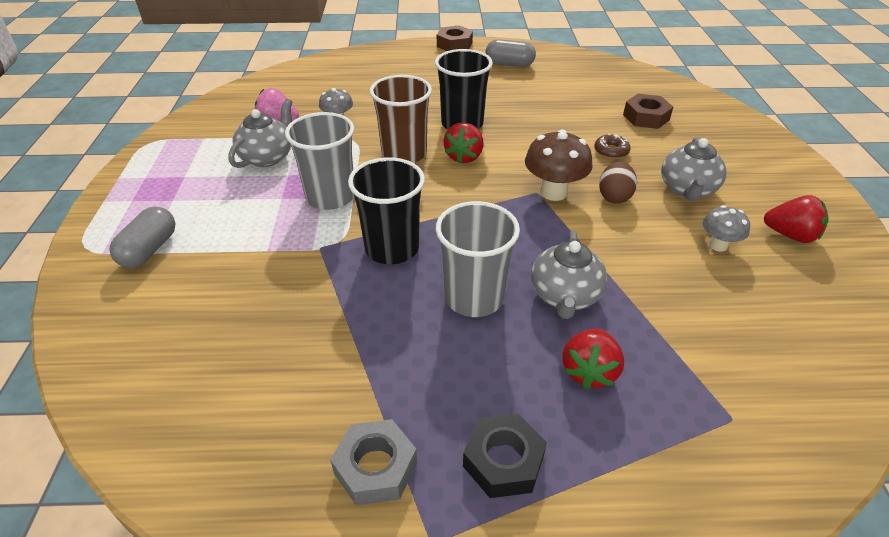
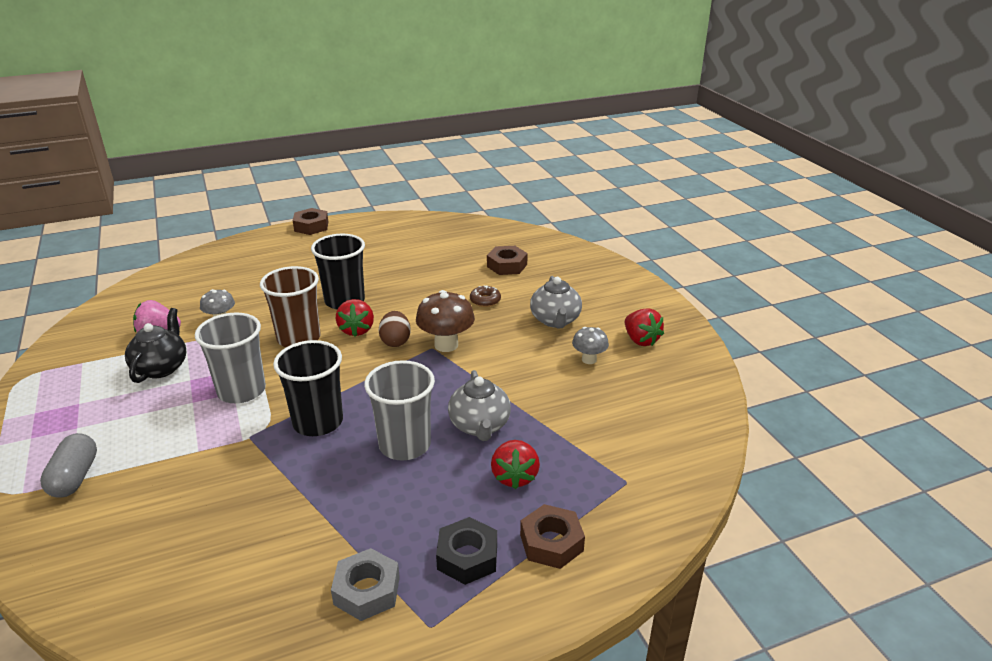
camera: 20 degrees left, 10 degrees down
(267, 157) = (161, 367): grey teapot -> black teapot
(509, 64) = (371, 238): grey capsule -> none
(613, 475) = (551, 543): none -> brown nut
(614, 196) = (498, 338): brown egg -> brown egg (395, 341)
(790, 235) = (641, 340): red strawberry -> red strawberry turned 60 degrees clockwise

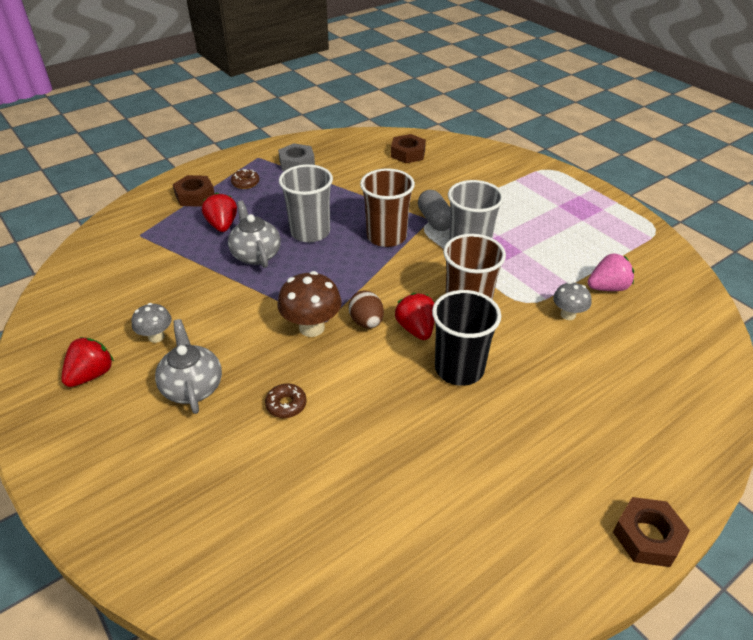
camera: 165 degrees right, 10 degrees up
(74, 477) = (516, 181): grey capsule -> grey capsule (435, 220)
(161, 367) = (559, 256): black teapot -> none
(318, 422) = (386, 236): black cup -> brown cup
(467, 557) = (245, 183): black nut -> brown donut
(507, 265) = (270, 492): brown nut -> brown nut (408, 154)
(641, 340) = (91, 375): red strawberry -> red strawberry turned 75 degrees clockwise

